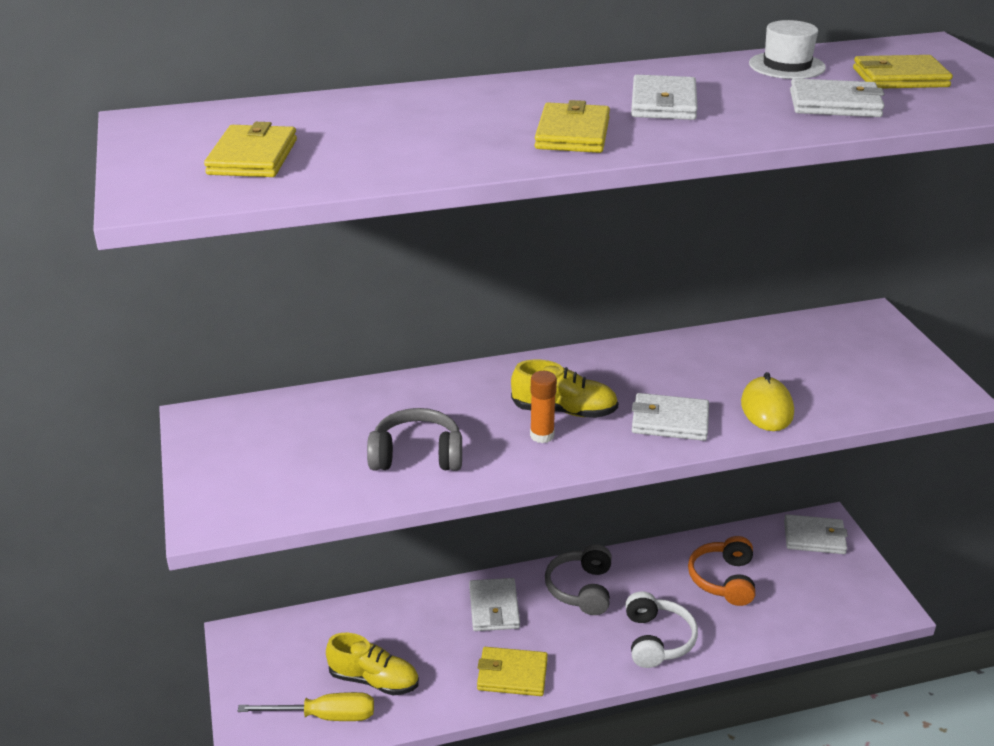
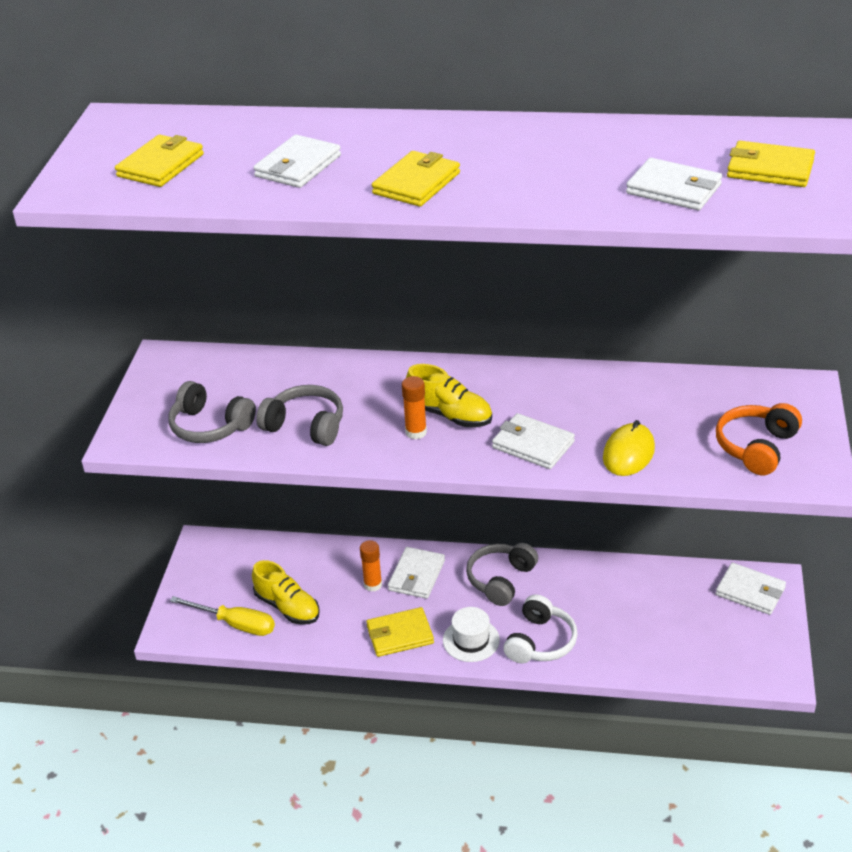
camera: 25 degrees right, 5 degrees up
(305, 480) = (210, 426): none -> grey headphones
(454, 630) = (373, 585): none -> orange glue stick
(512, 674) = (399, 635): yellow wallet -> yellow wallet turned 45 degrees counterclockwise
(663, 103) = (522, 164): white wallet -> white wallet (298, 166)
(724, 580) = (635, 606): orange headphones -> orange headphones (756, 447)
(787, 66) = (677, 139): white hat -> white hat (471, 640)

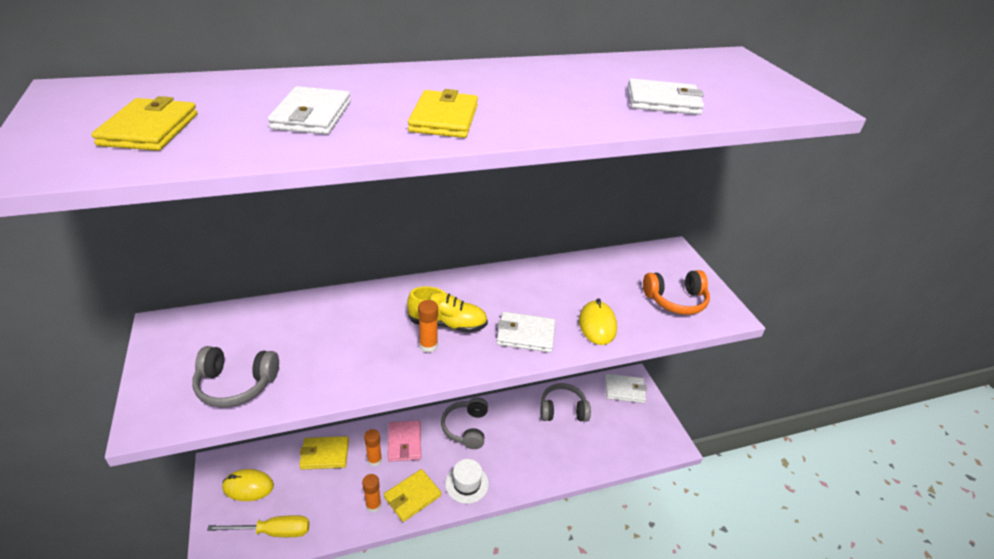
camera: 30 degrees left, 0 degrees up
(225, 573) = (248, 487): none -> yellow mouse
(287, 607) = (313, 501): yellow shoe -> none
(305, 426) = (329, 362): grey headphones -> grey headphones (562, 410)
(351, 630) = (373, 505): none -> orange glue stick
(416, 575) = (404, 442): white wallet -> pink wallet
(540, 641) = (515, 469): white headphones -> none
(756, 447) = (675, 300): orange headphones -> orange headphones turned 105 degrees counterclockwise
(770, 169) = (712, 81): yellow wallet -> yellow wallet (324, 454)

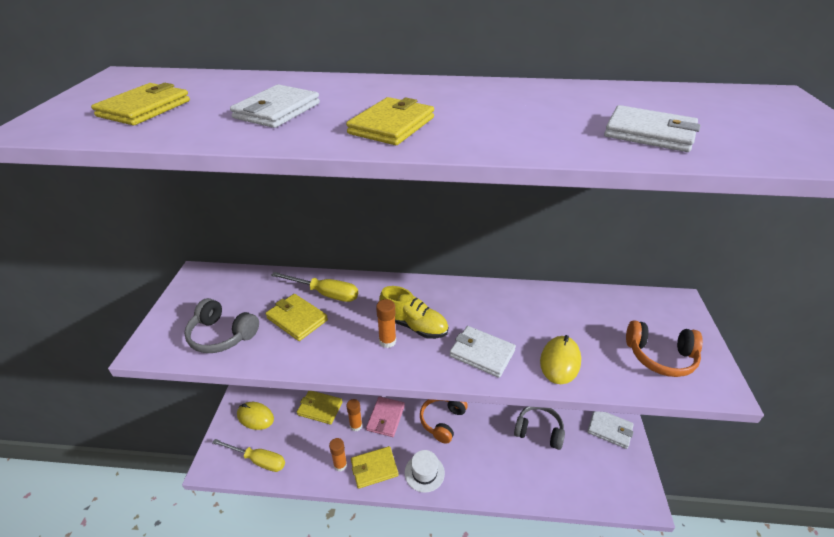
camera: 25 degrees right, 0 degrees up
(317, 347) = (297, 319): none -> yellow wallet
(336, 313) = (325, 294): none -> yellow screwdriver
(466, 428) = (442, 421): grey headphones -> orange headphones

